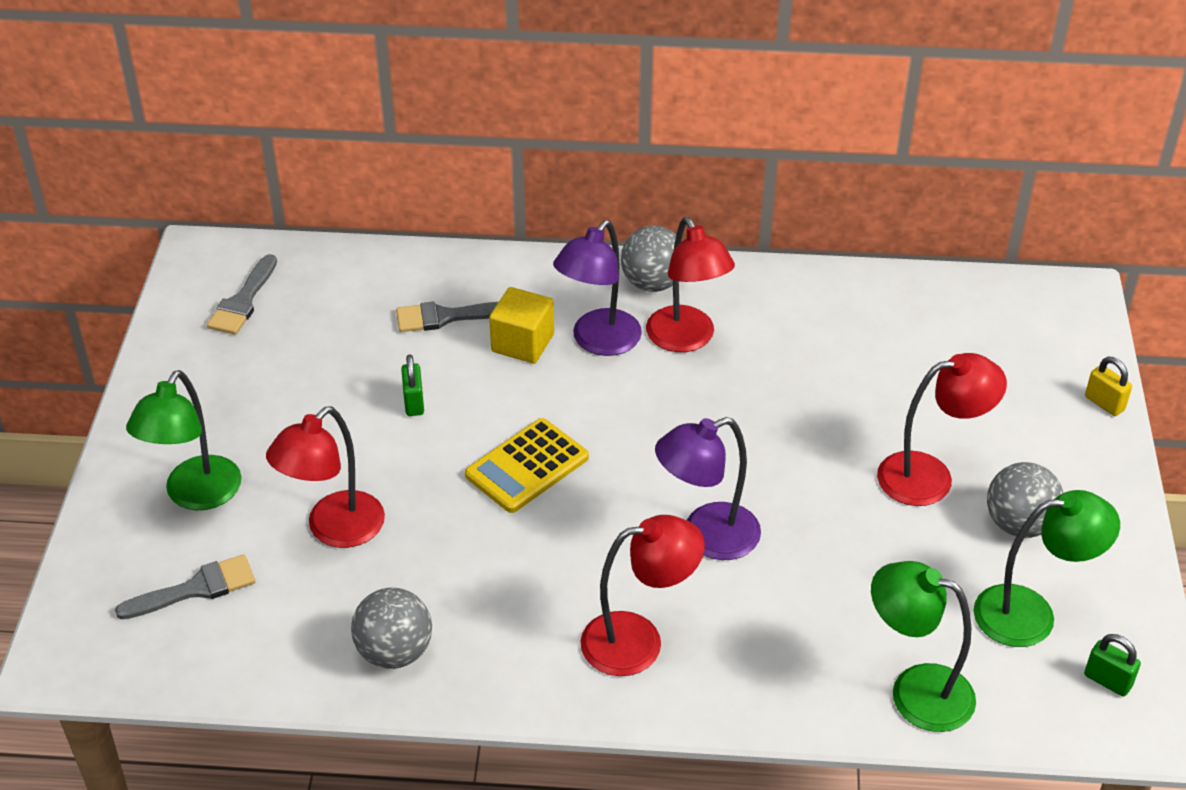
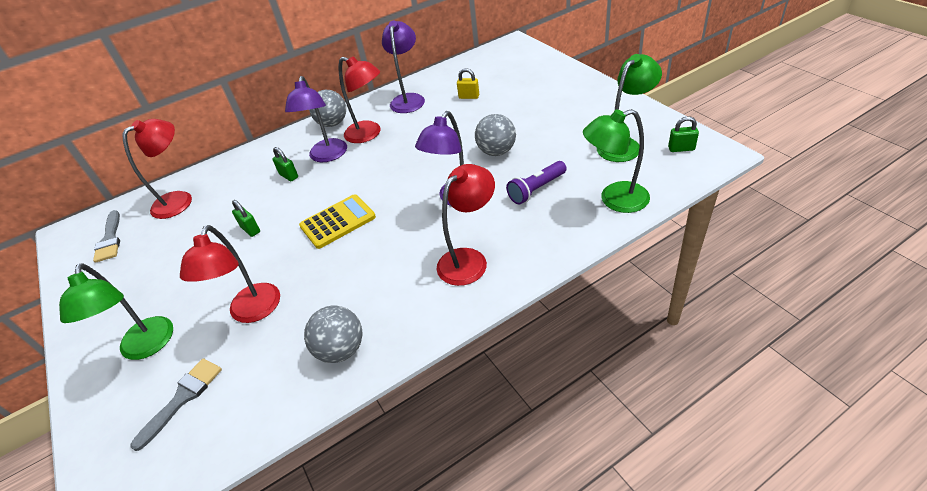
camera: 30 degrees left, 0 degrees up
(446, 317) = (238, 186): grey brush -> none
(522, 343) = (289, 176): yellow cube -> green padlock
(527, 466) = (338, 222): yellow calculator -> yellow calculator turned 135 degrees counterclockwise
(799, 307) = (408, 99): none -> purple lamp
(826, 599) = (536, 189): none -> purple flashlight
(930, 476) = (527, 123): red lamp -> red lamp (180, 200)
(1019, 524) = (581, 119): grey ball -> grey ball (496, 152)
(1104, 403) = (564, 67): yellow padlock -> yellow padlock (469, 97)

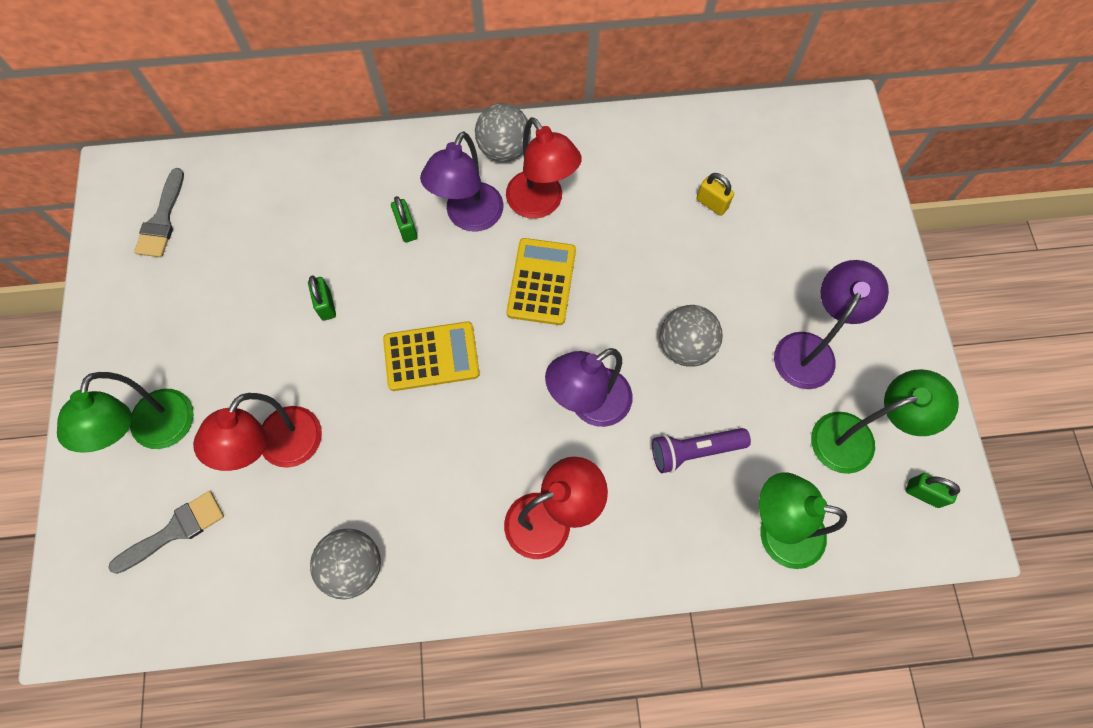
camera: 20 degrees right, 25 degrees up
(180, 200) = (261, 193): red lamp -> none
(390, 162) = (541, 282): none -> yellow calculator
(408, 99) = (627, 157): purple lamp -> purple lamp (810, 349)

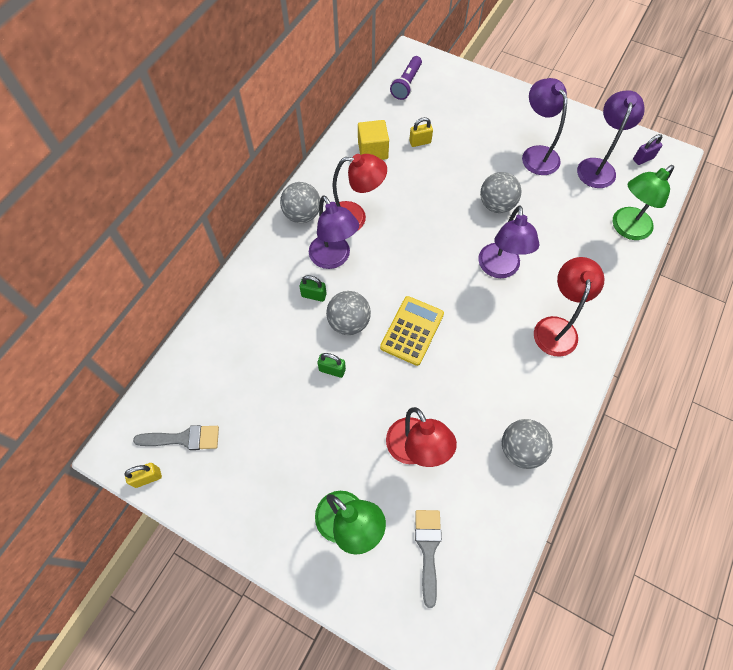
camera: 55 degrees left, 5 degrees down
(104, 217) = (147, 477): none -> yellow padlock
(162, 220) = (183, 438): grey brush -> grey brush turned 45 degrees counterclockwise
(396, 285) = (349, 322): none -> grey ball
(541, 282) = (406, 247): yellow calculator -> none
(655, 162) = (373, 150): none -> yellow cube
(694, 451) = (559, 237): purple flashlight -> purple flashlight (406, 84)
(855, 438) = (597, 166): green lamp -> purple lamp
(923, 493) = (643, 159): green padlock -> purple padlock

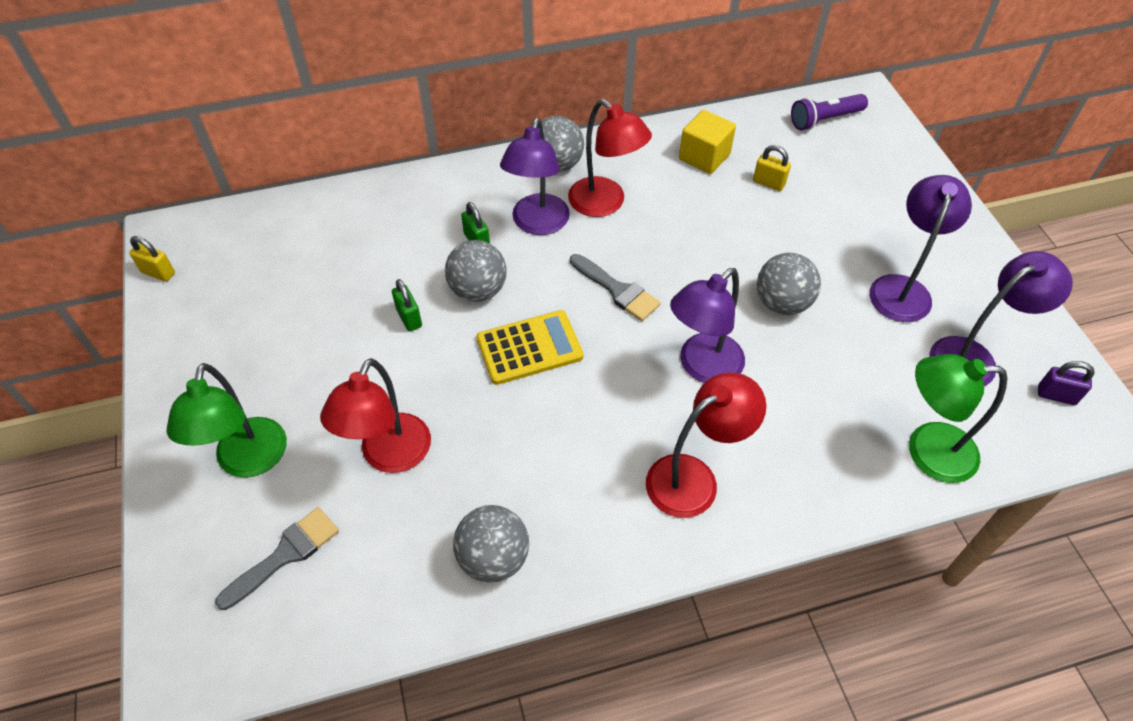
camera: 45 degrees right, 10 degrees down
(183, 438) = (221, 267): grey brush -> grey brush (617, 290)

